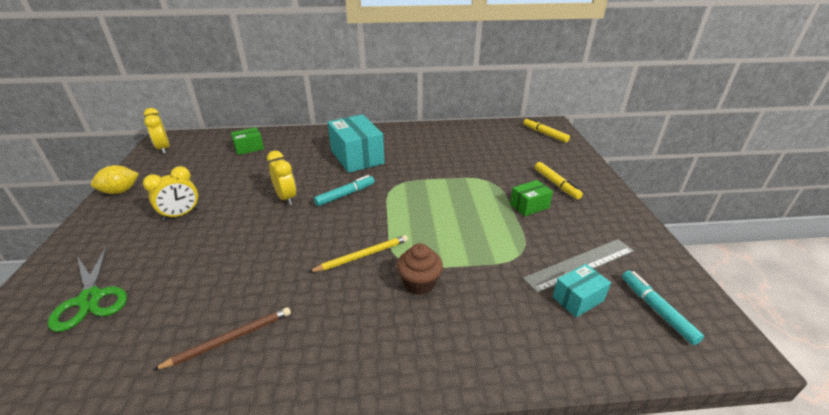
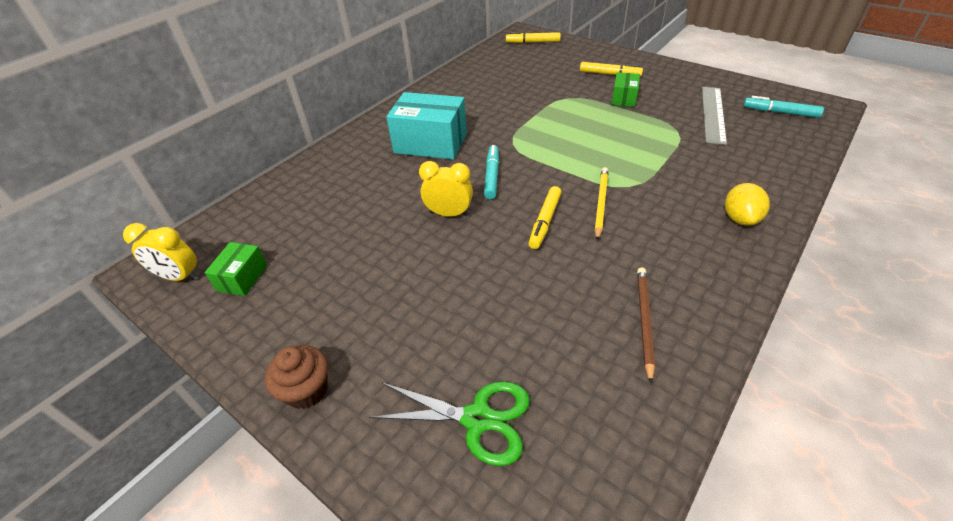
camera: 45 degrees left, 10 degrees up
(120, 191) = (244, 345): yellow lemon -> yellow lemon (740, 219)
(181, 214) = (382, 301): yellow clock -> none
(249, 148) = (297, 205): green box -> green box (242, 278)
(314, 239) = (544, 221): none -> yellow marker
(419, 283) = (667, 190): brown cupcake -> brown cupcake (307, 390)
(578, 299) = (746, 133): turquoise box -> none

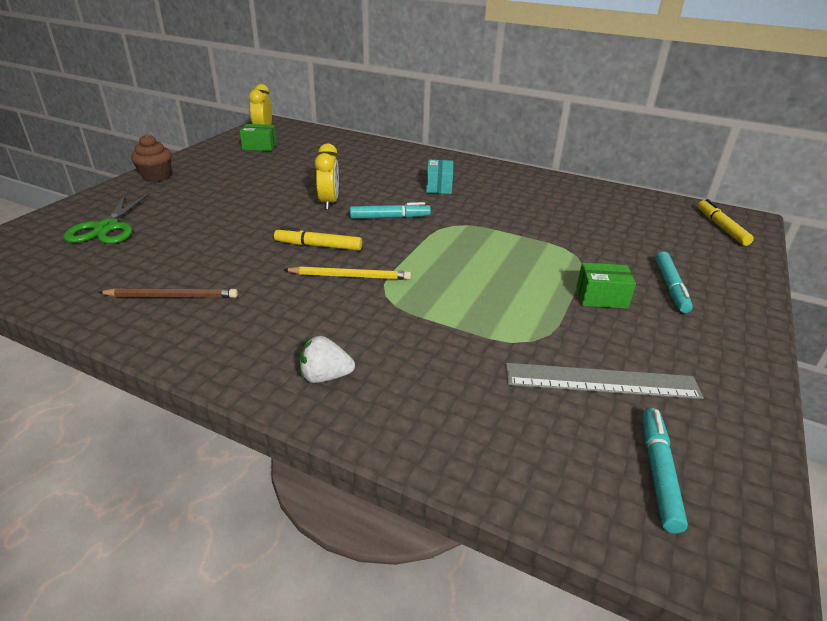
camera: 75 degrees right, 10 degrees down
(430, 143) = (439, 186): turquoise box -> turquoise box, size x0.52
(609, 74) = (670, 287): yellow marker -> turquoise marker
(740, 219) = (325, 376): yellow lemon -> white strawberry

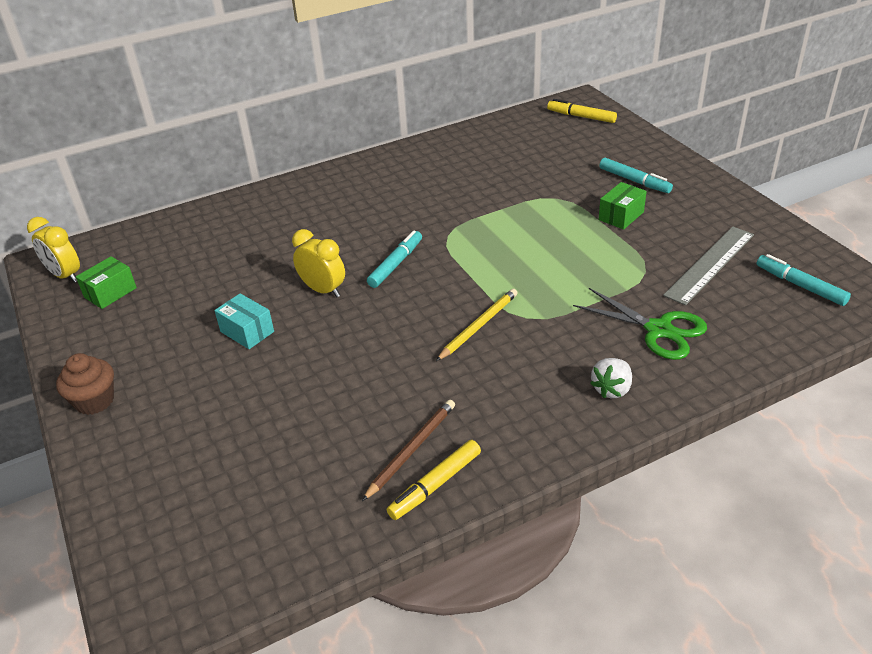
camera: 50 degrees left, 5 degrees up
(107, 228) = (201, 472): green scissors -> green scissors (658, 330)
(318, 246) = (406, 326): yellow marker -> yellow marker (435, 485)
(439, 186) = (366, 211): turquoise box -> turquoise box (247, 331)

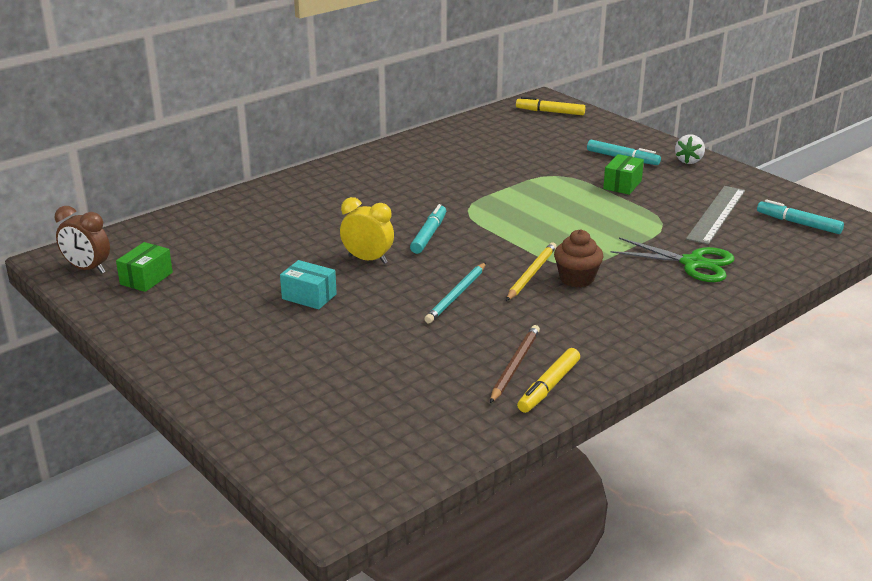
camera: 15 degrees left, 10 degrees down
(65, 276) = (87, 269): yellow clock -> brown clock
(95, 401) = (183, 361): brown cupcake -> brown cupcake (576, 278)
(391, 346) = (456, 295): none -> turquoise pencil
(612, 389) = (671, 307): white strawberry -> white strawberry (689, 161)

